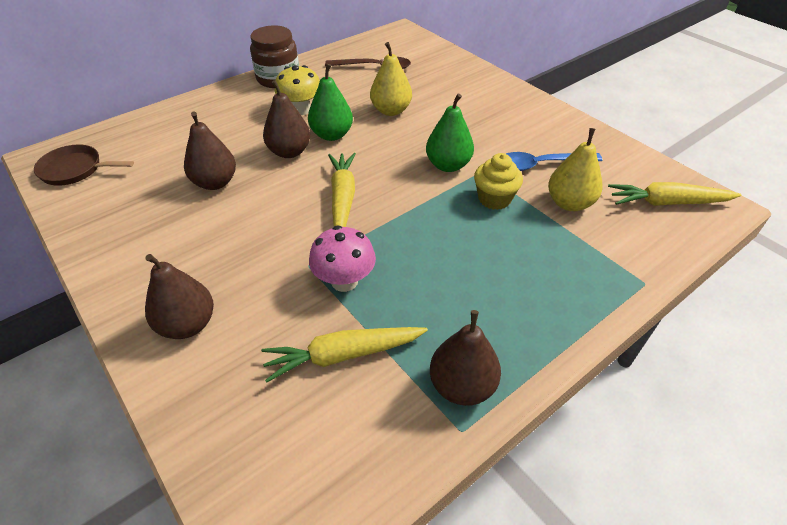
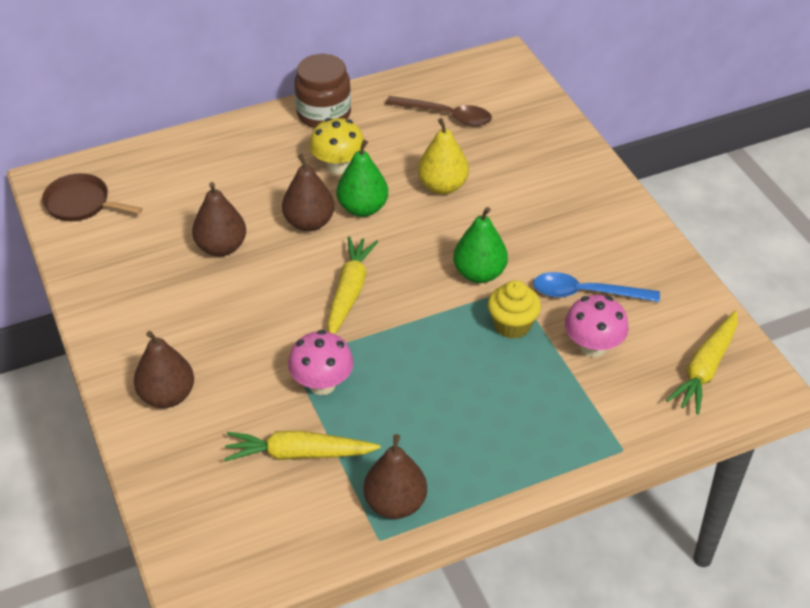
camera: 15 degrees right, 0 degrees up
(569, 203) = (593, 347): yellow pear -> pink mushroom
(668, 203) = (705, 368): yellow carrot -> yellow carrot turned 75 degrees counterclockwise

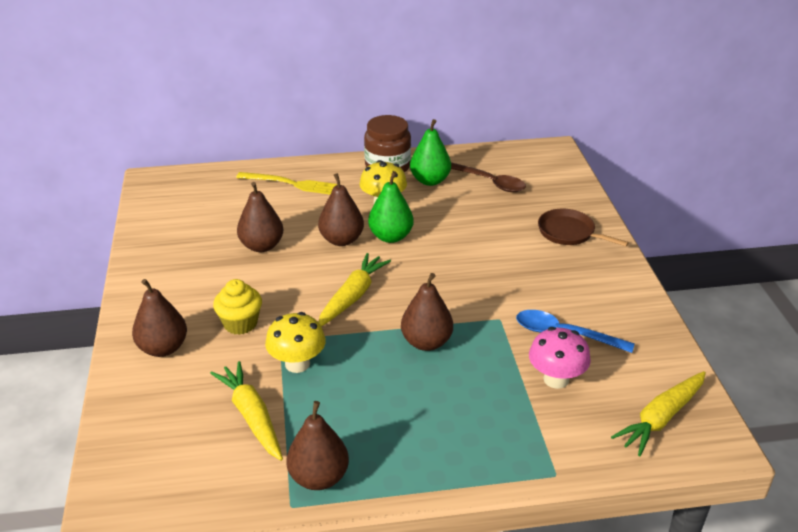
camera: 15 degrees right, 10 degrees down
(81, 203) = (168, 198): brown pan -> brown pan (569, 233)
(220, 157) = (291, 184): none -> yellow fork
(299, 454) = (252, 417): yellow carrot -> yellow carrot turned 45 degrees clockwise
(322, 384) = (297, 364): pink mushroom -> yellow mushroom
(442, 186) = (465, 231): yellow pear -> none
(448, 331) = (426, 342): none -> brown pear
(479, 273) = (472, 302): green pear -> green pear (430, 180)
(512, 325) = (486, 348): yellow cupcake -> yellow cupcake (240, 323)

